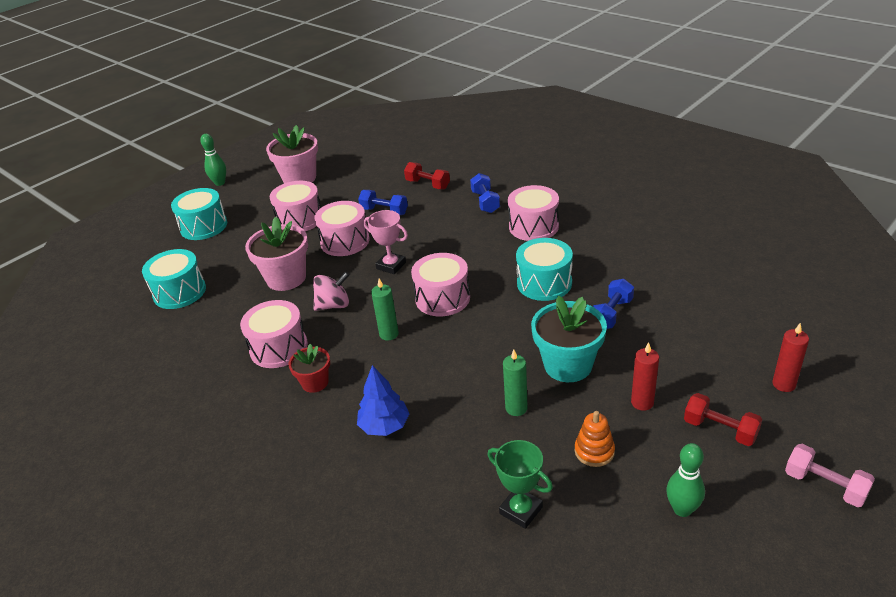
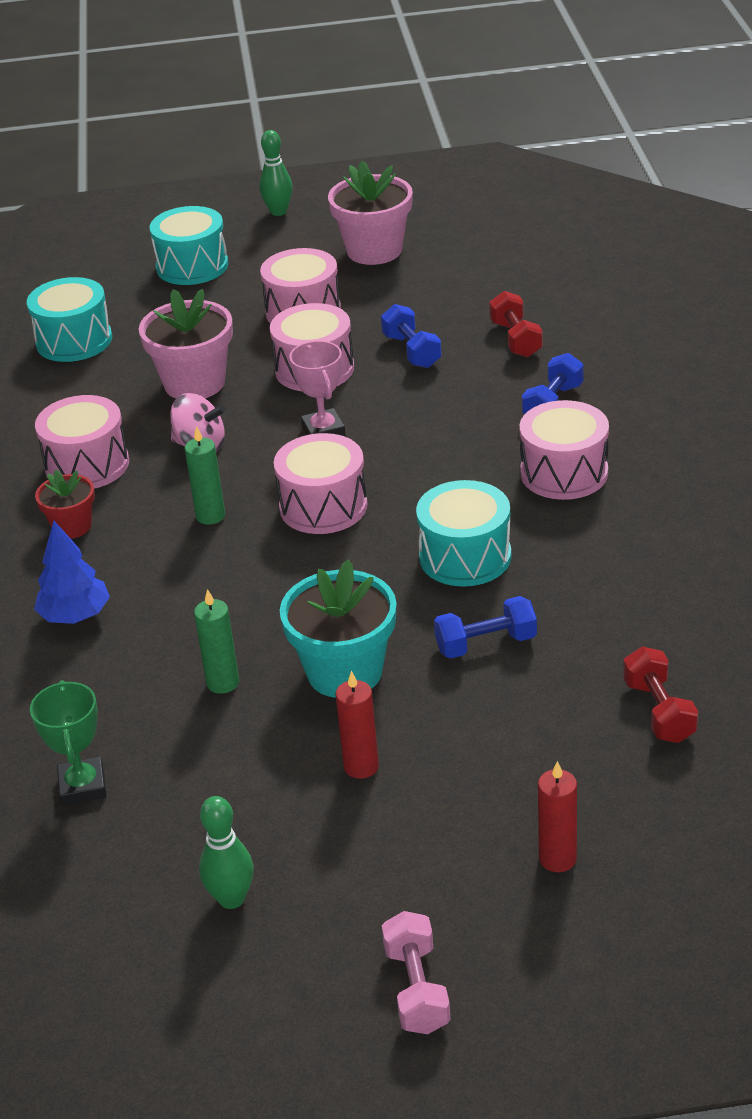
camera: 40 degrees right, 0 degrees up
(594, 451) = (233, 781): orange stacking toy -> none
(720, 429) = (399, 853): red dumbbell -> red dumbbell (659, 711)

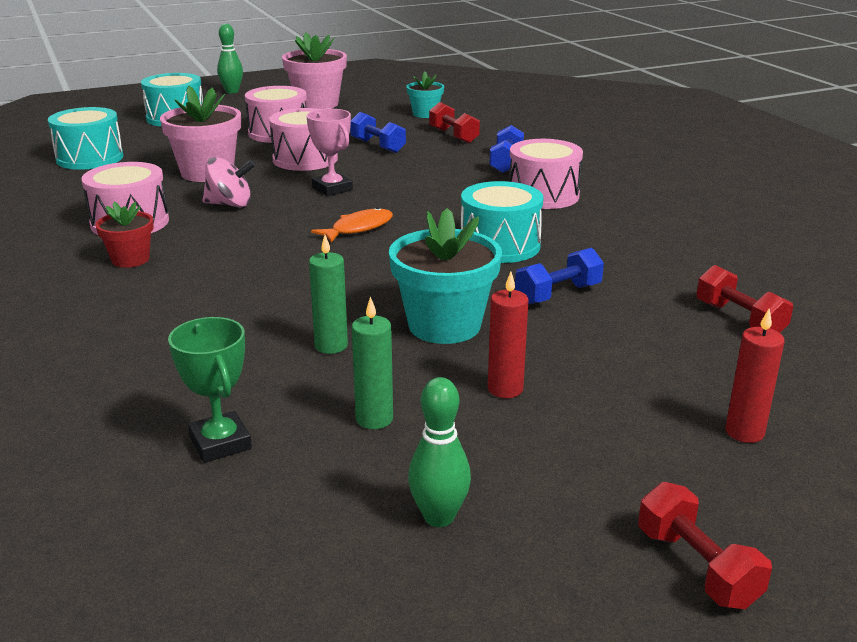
camera: 20 degrees left, 10 degrees down
(75, 616) = (158, 316): blue tree -> none
(210, 516) = (260, 242): green candle -> green candle (374, 419)
(323, 506) = (358, 228): pink drum -> orange fish
(416, 989) = (696, 567): pink dumbbell -> red dumbbell
(502, 287) = (425, 114): none -> turquoise flower pot

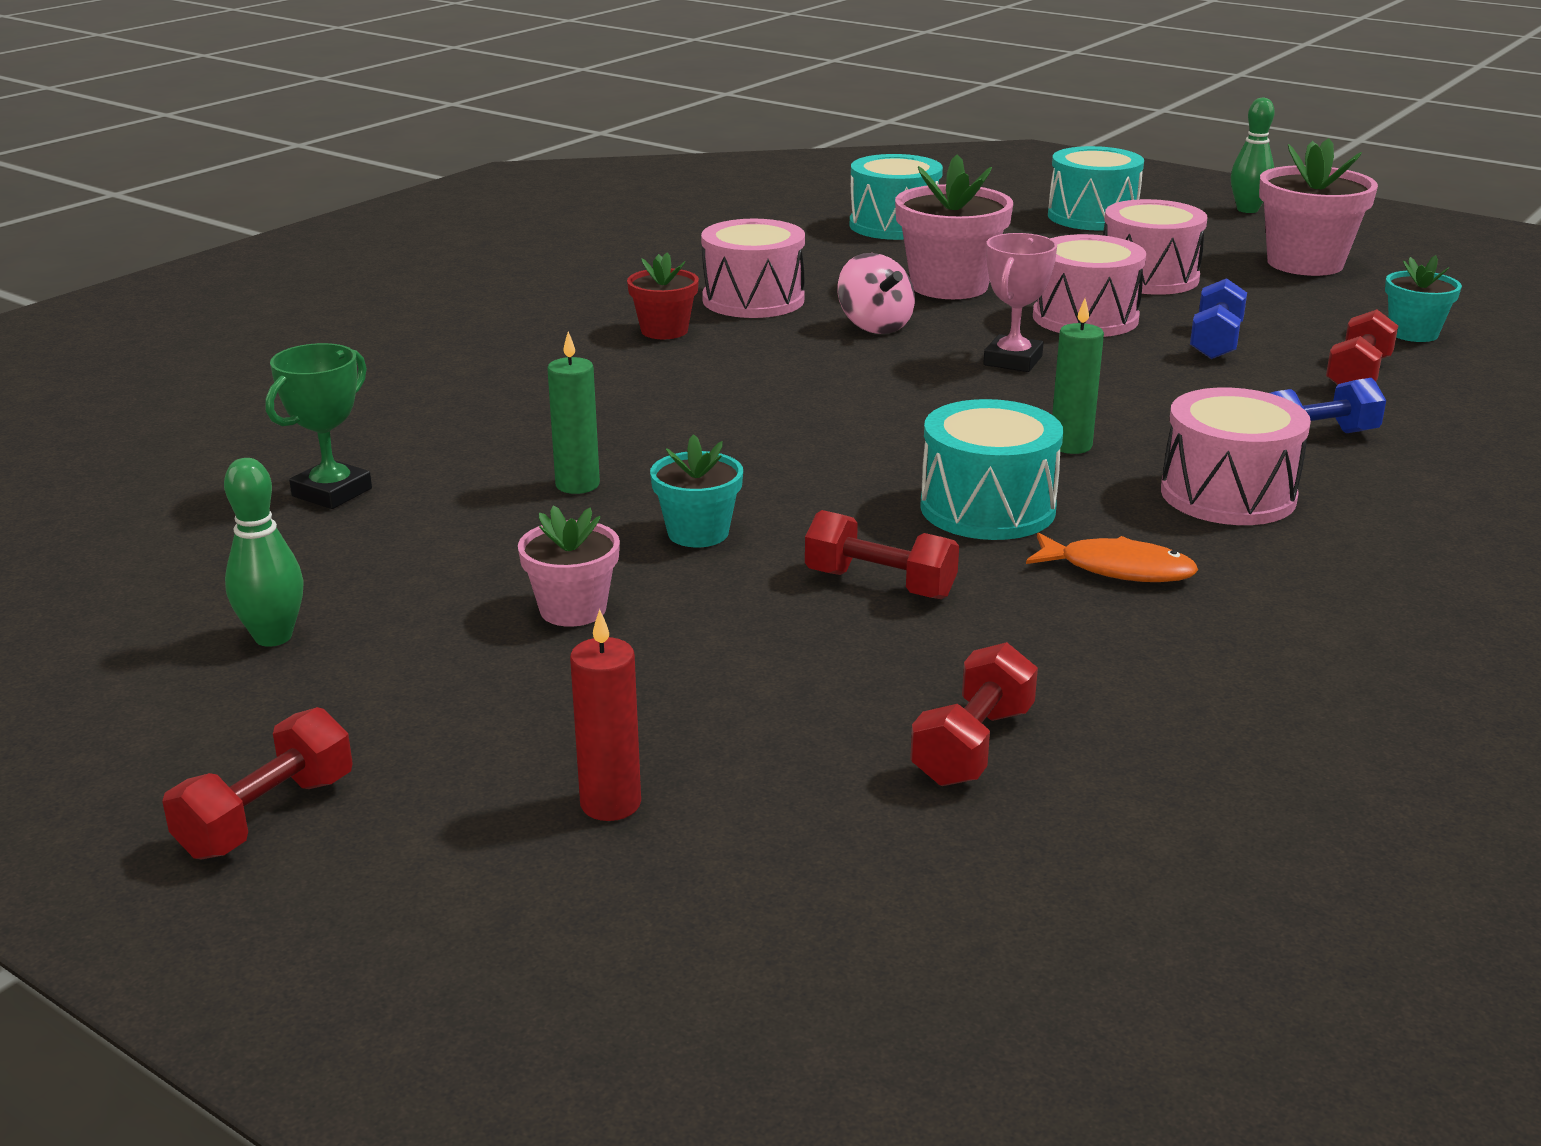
camera: 60 degrees right, 0 degrees up
(358, 228) = (911, 410): orange fish -> orange fish (1118, 569)
(374, 419) = (438, 552): green candle -> green candle (1070, 446)
(444, 325) = (698, 533): turquoise flower pot -> turquoise flower pot, size x0.57
(505, 389) = (573, 609): red candle -> pink flower pot
(558, 294) = (880, 584): blue dumbbell -> red dumbbell

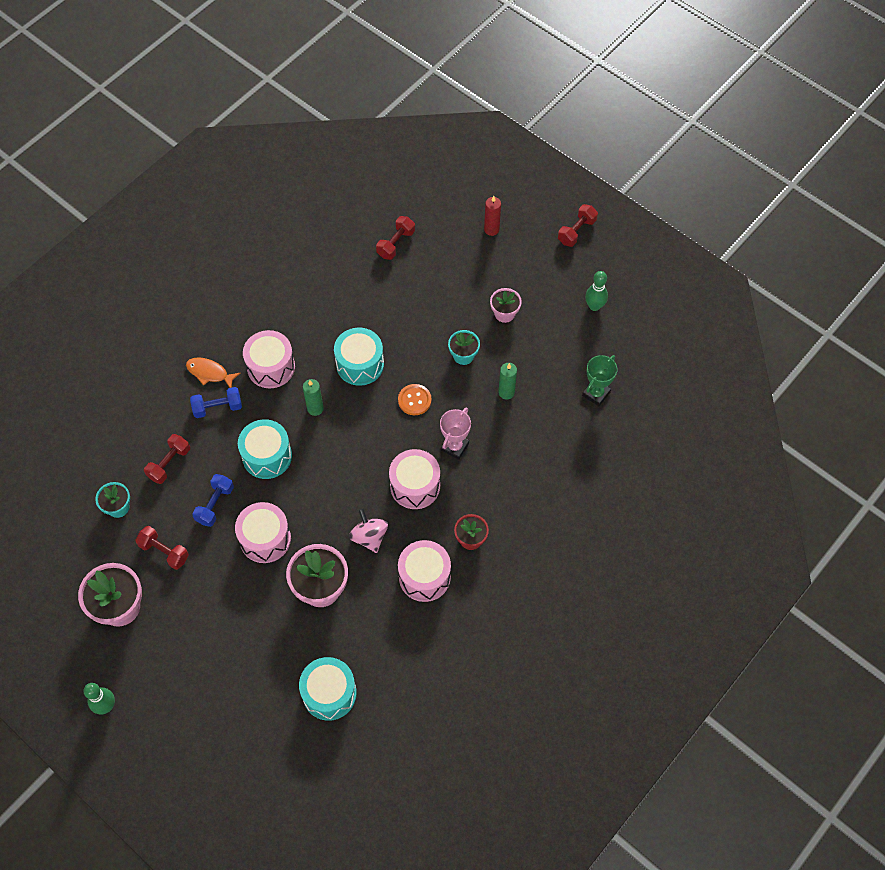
camera: 175 degrees left, 35 degrees up
(821, 465) = (414, 400): none -> orange button
(880, 584) = (406, 320): red dumbbell -> red dumbbell (164, 551)
(1012, 360) = (315, 491): pink trophy -> pink trophy (455, 447)
(1092, 217) = (206, 700): turquoise drum -> turquoise drum (267, 456)
(1118, 569) = (327, 323): orange fish -> orange fish (209, 373)
(1148, 277) = (213, 592): pink drum -> pink drum (415, 486)

